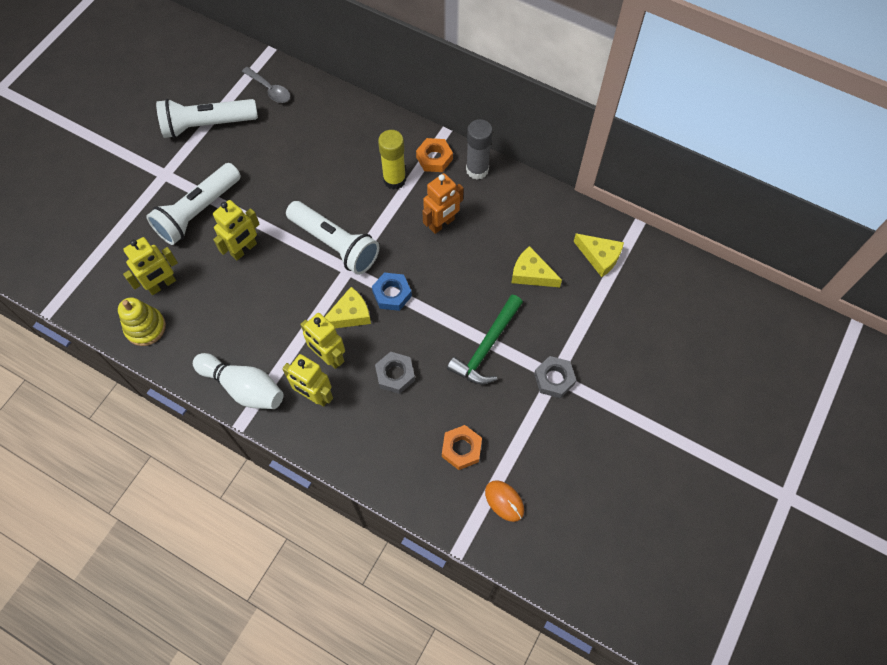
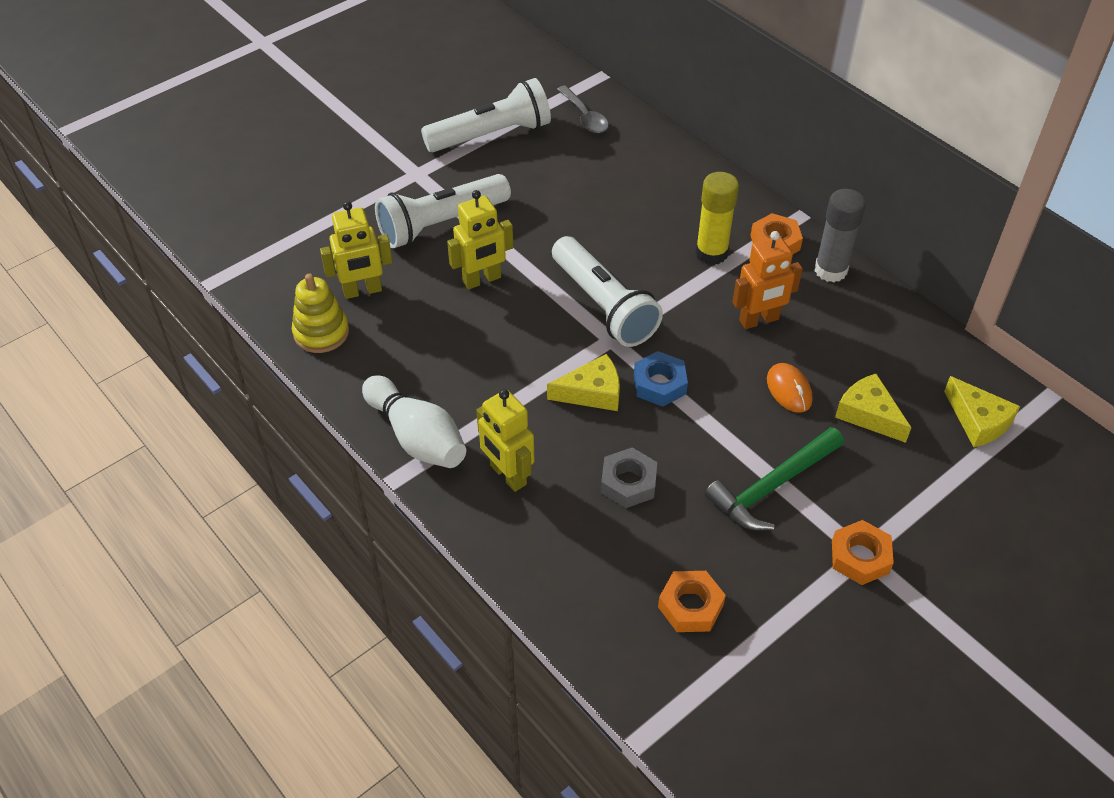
camera: 20 degrees right, 15 degrees down
(207, 125) = (491, 135): white flashlight -> white flashlight turned 150 degrees clockwise
(329, 357) = (544, 434): yellow robot -> none
(504, 501) = (731, 696): orange mouse -> orange mouse (789, 390)
(554, 379) = (860, 557): grey nut -> orange nut

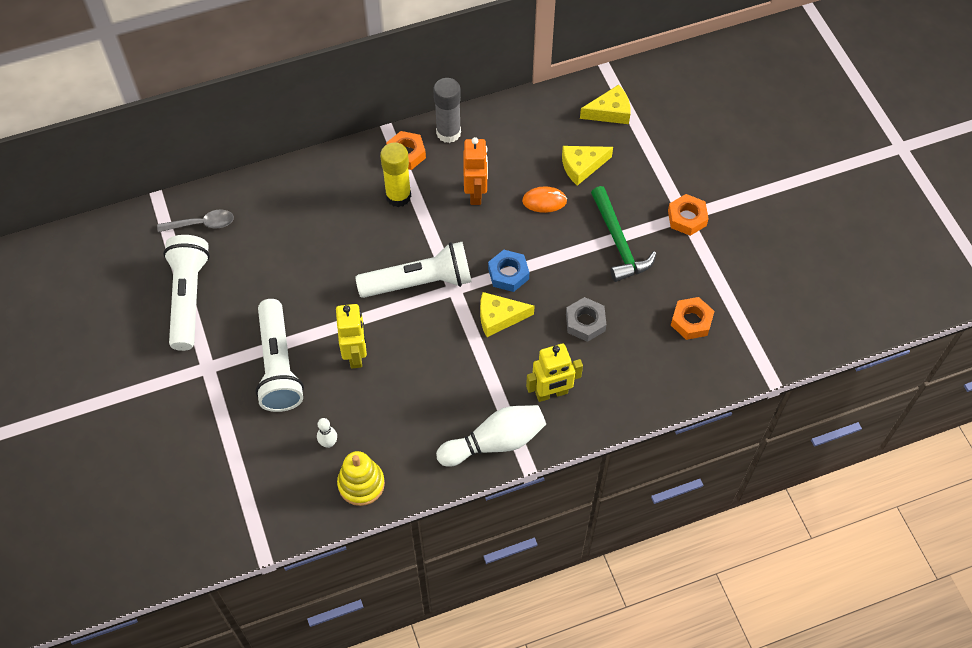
camera: 70 degrees left, 10 degrees up
(362, 291) = (328, 443): yellow robot -> white bowling pin
(592, 392) = (499, 317): yellow cheese -> yellow cheese turned 105 degrees counterclockwise

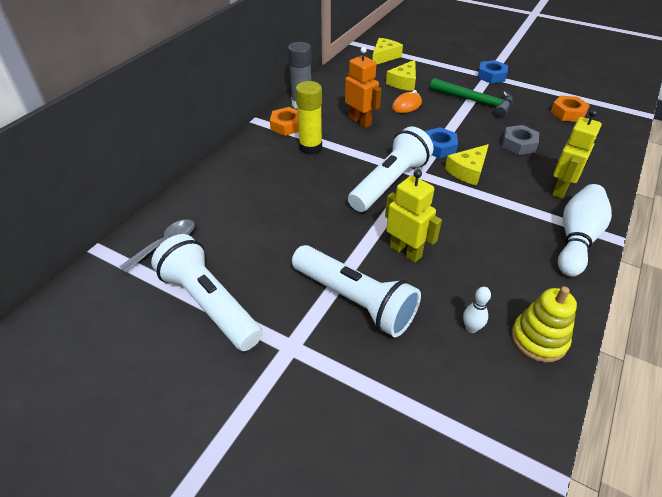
camera: 40 degrees left, 15 degrees down
(687, 218) = (491, 76): orange nut -> blue nut

